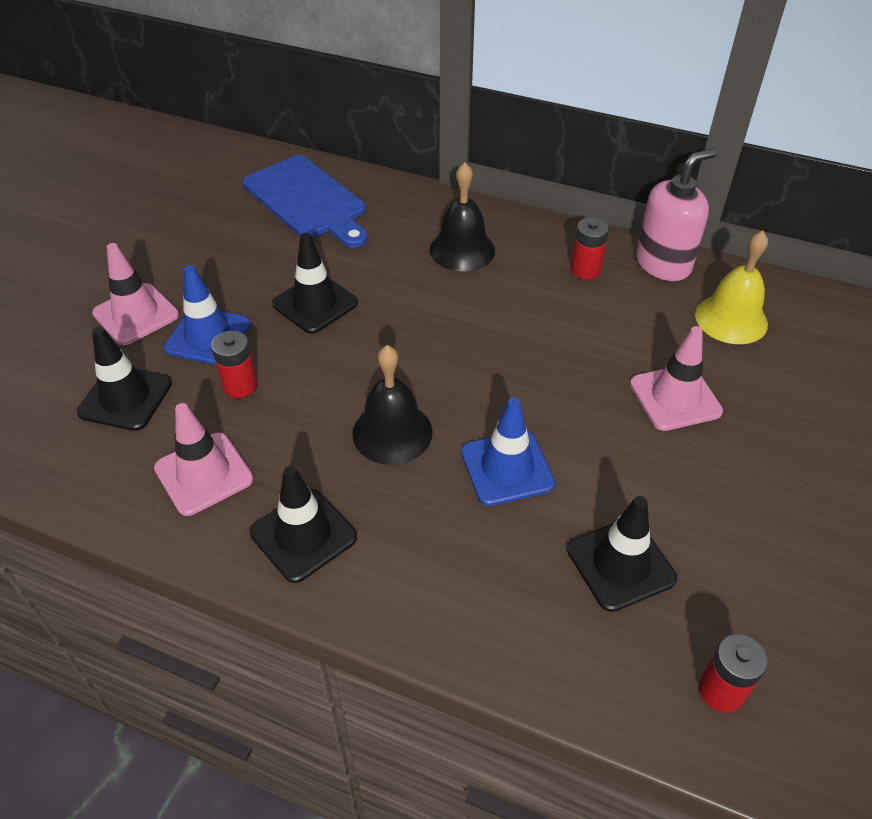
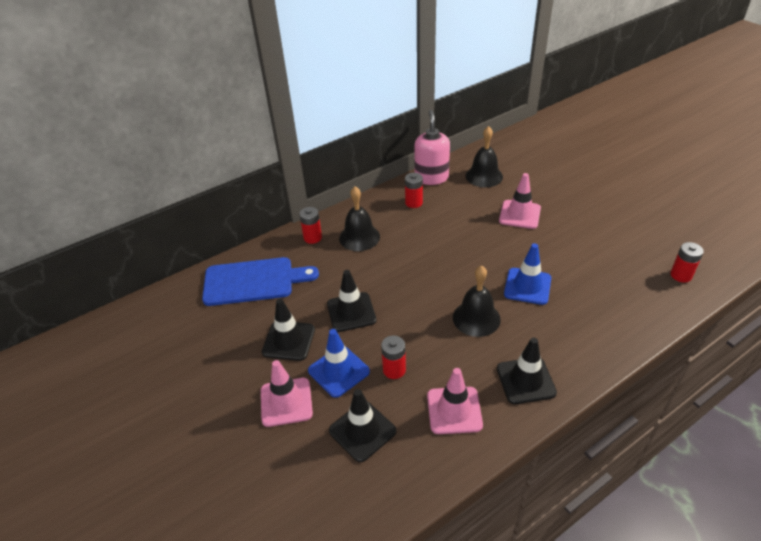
camera: 55 degrees left, 5 degrees down
(424, 210) = (312, 237): none -> red battery
(620, 564) = (604, 274): black traffic cone -> black traffic cone (288, 341)
(731, 319) = (484, 176): yellow bell -> black bell

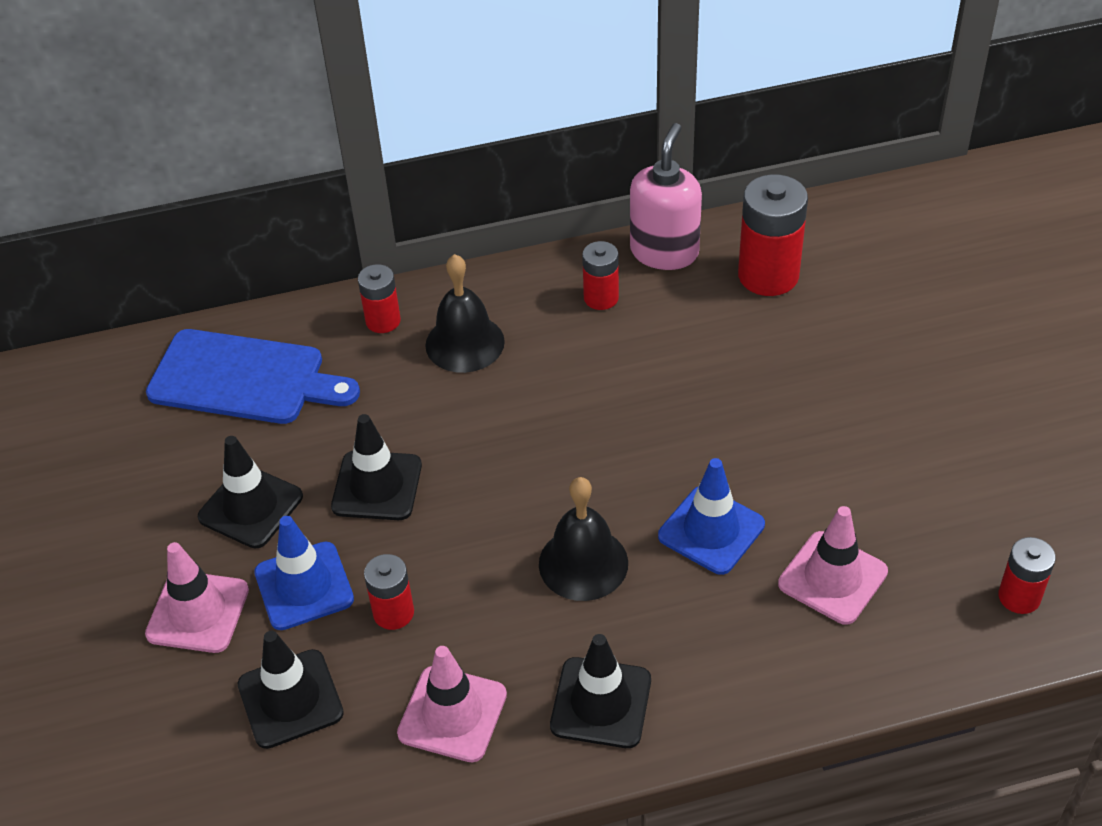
camera: 20 degrees right, 5 degrees up
(484, 176) = (768, 275): black bell -> red battery
(519, 214) = (787, 379): pink traffic cone -> pink traffic cone (832, 578)

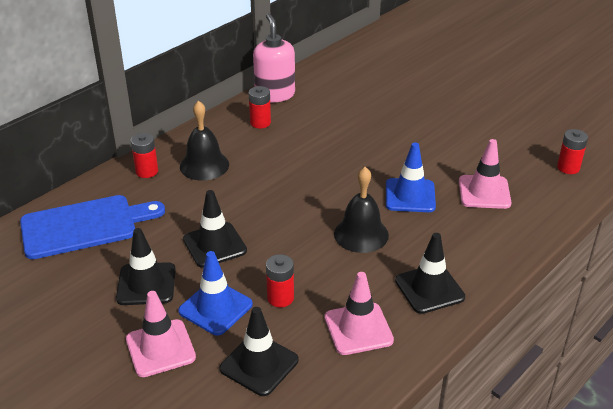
camera: 35 degrees left, 10 degrees down
(768, 275) = (335, 88): red battery -> none

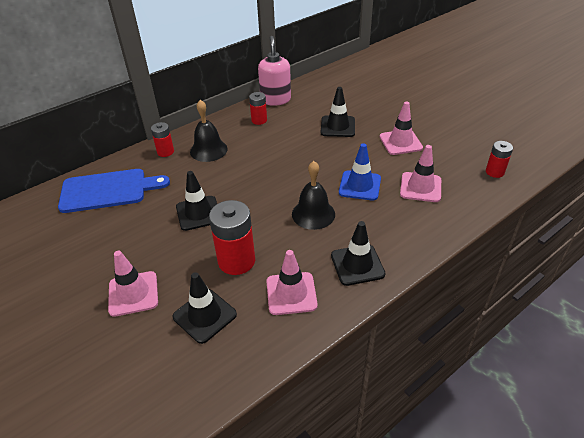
camera: 10 degrees right, 5 degrees up
(146, 284) = (138, 240): black traffic cone -> black traffic cone (337, 126)
(215, 308) = (184, 264): blue traffic cone -> none
(280, 298) = (236, 261): red battery -> red battery, size x1.75
(448, 139) = (400, 142): none -> pink traffic cone

